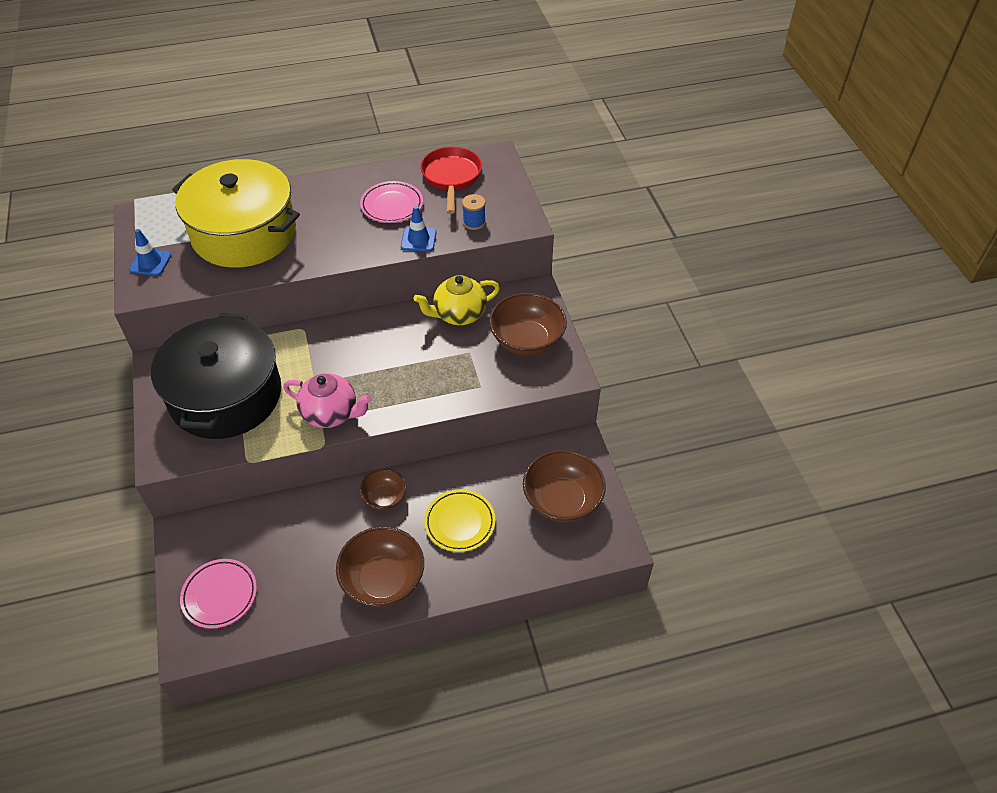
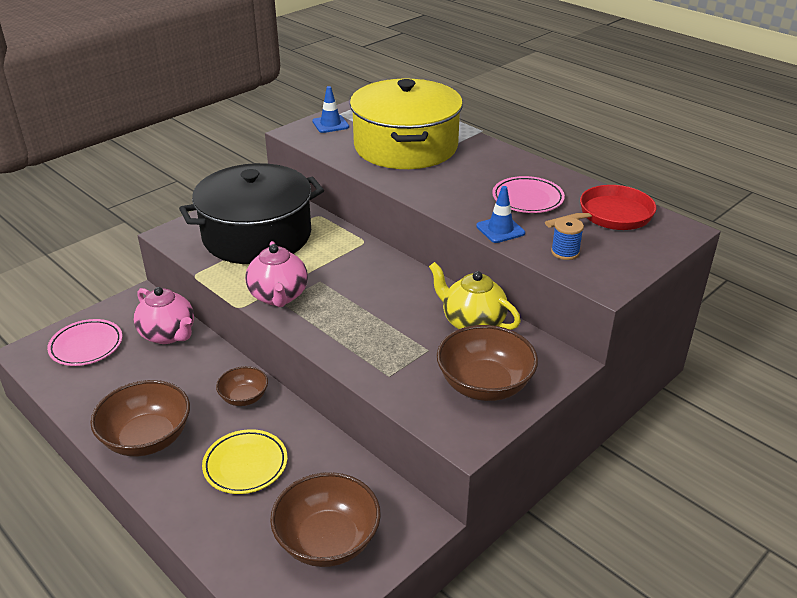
camera: 60 degrees right, 15 degrees down
(257, 525) = (168, 334): none -> pink teapot

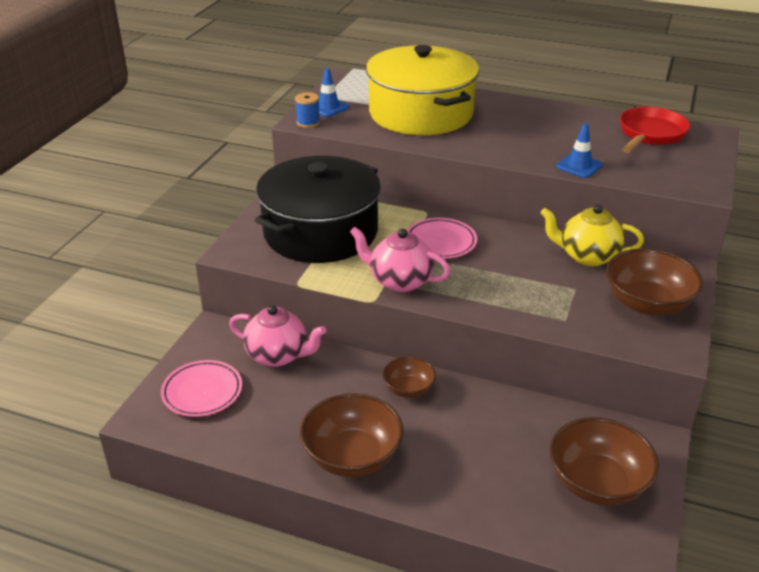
camera: 25 degrees left, 0 degrees up
(245, 465) = (467, 447): yellow plate -> none
(279, 296) = (399, 281): pink teapot -> pink teapot turned 150 degrees clockwise
(527, 199) = (572, 135): pink plate -> pink plate (440, 242)
(565, 252) = (648, 172): blue spool -> blue spool (308, 122)

